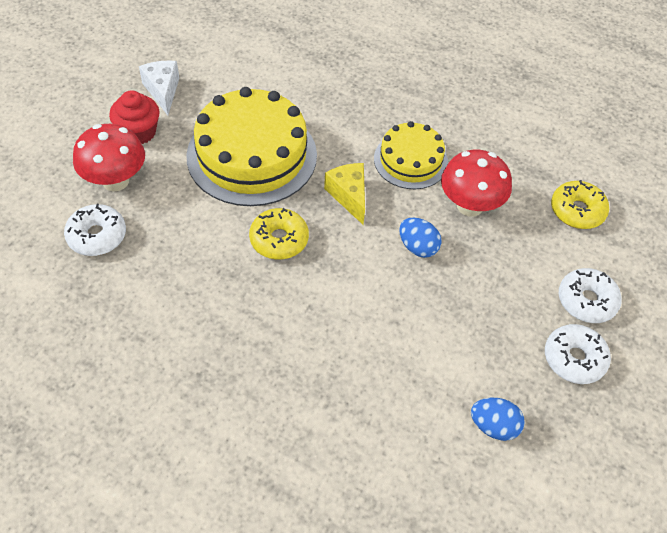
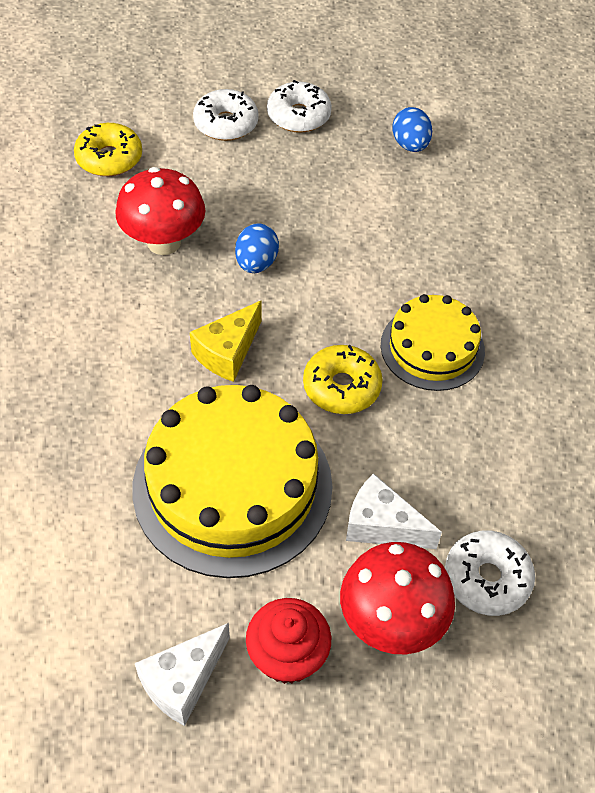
camera: 120 degrees left, 0 degrees up
(170, 207) = (381, 526): none -> white cheese
(410, 160) = (128, 319): yellow cake -> yellow cake (432, 348)

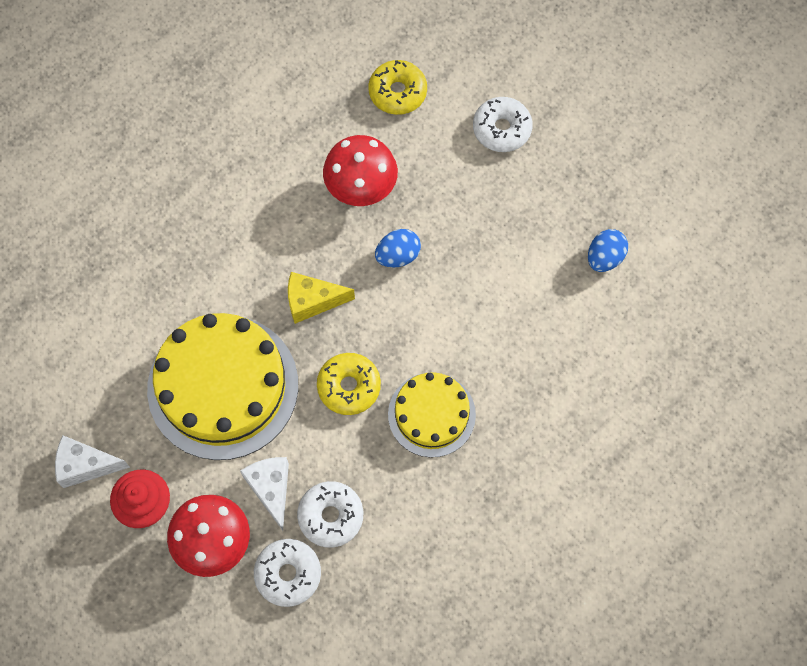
camera: 50 degrees right, 15 degrees up
(298, 116) = (557, 165): white donut -> white donut (330, 516)

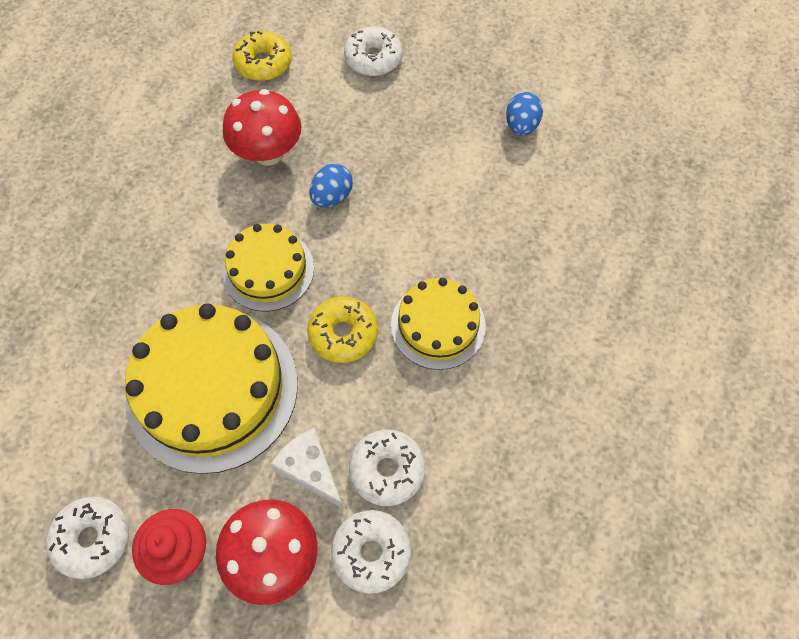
camera: 25 degrees left, 5 degrees down
(86, 465) = (93, 538): white cheese -> white donut
(312, 301) = (268, 270): yellow cheese -> yellow cake

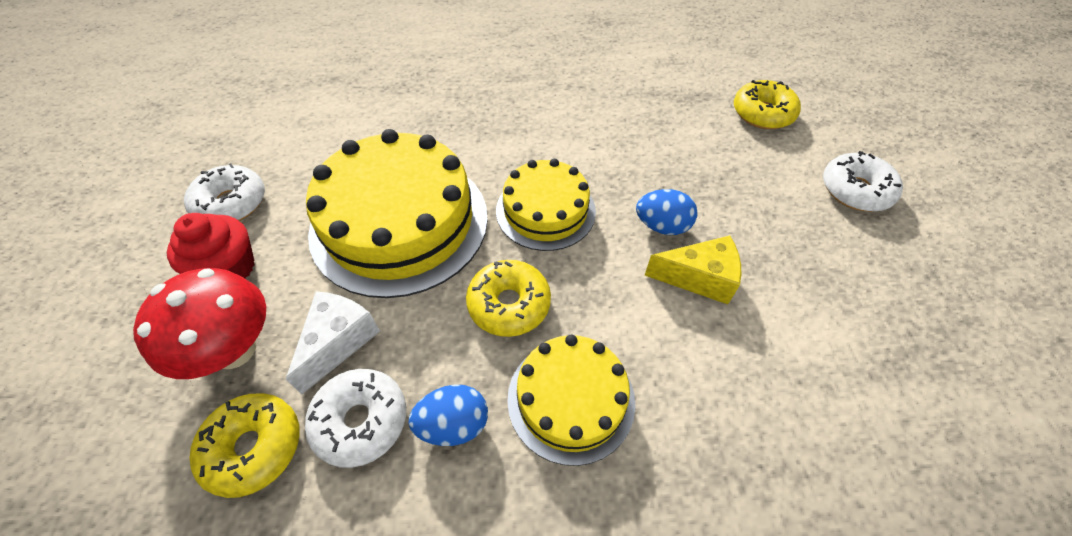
camera: 65 degrees right, 10 degrees down
(268, 153) = (670, 157): red mushroom -> none
(371, 552) = (254, 447): white donut -> yellow donut
(389, 199) = (699, 278): none -> yellow cheese
(521, 126) = (922, 381): blue egg -> blue egg (453, 424)

